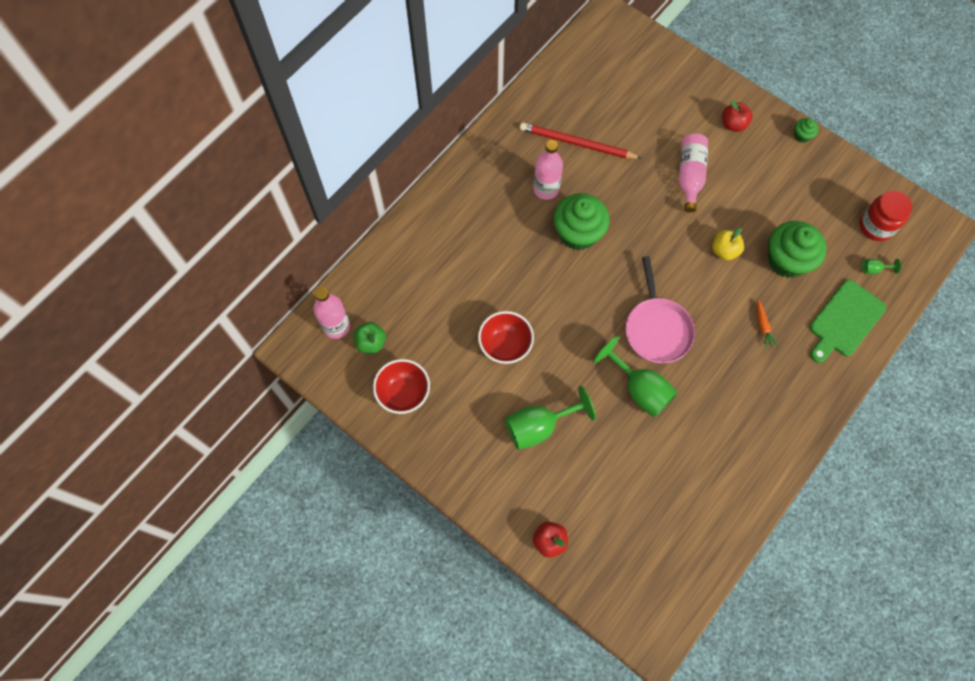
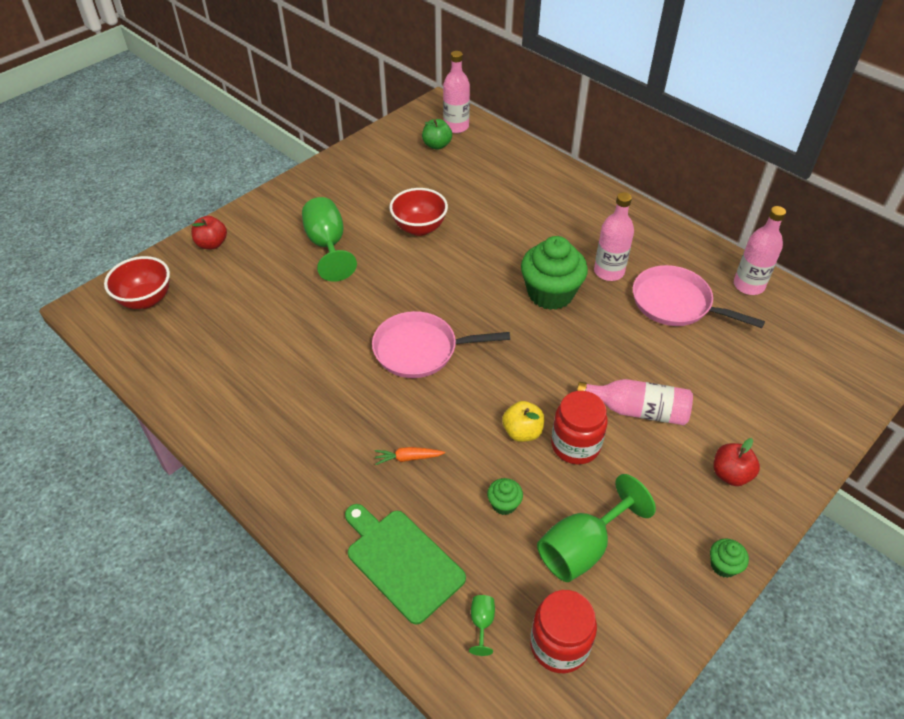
camera: 95 degrees right, 20 degrees down
(403, 394) = (382, 162): red bowl -> red bowl (146, 299)
(549, 92) = (748, 285): none -> pink bottle
(577, 143) = (675, 303): red pencil -> pink pan
(639, 389) = (350, 326): green goblet -> green goblet (582, 548)
(729, 216) = (575, 445): none -> red jar
(787, 260) = (504, 504): green cupcake -> green cupcake, size x0.44

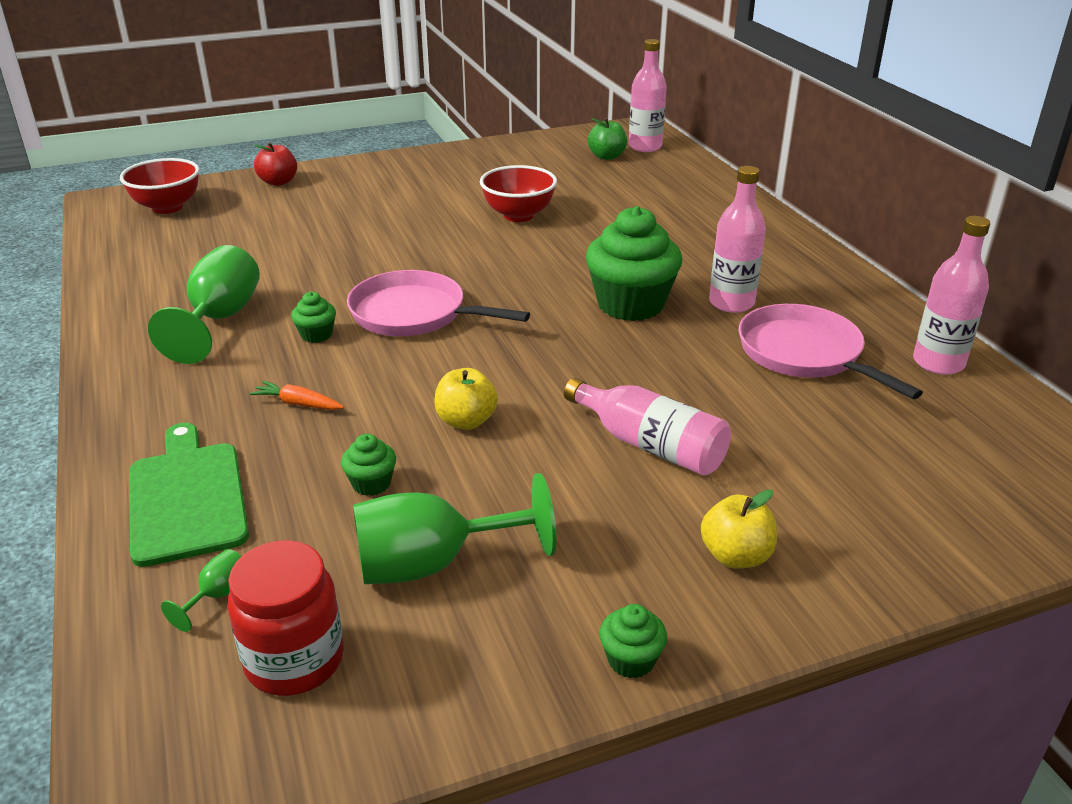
camera: 25 degrees right, 15 degrees down
(327, 245) = (398, 208): green goblet -> green goblet (220, 319)
(370, 392) = (316, 335): none -> green cupcake
(575, 445) = (526, 454): red jar -> none
(730, 474) = (736, 556): red apple -> yellow apple

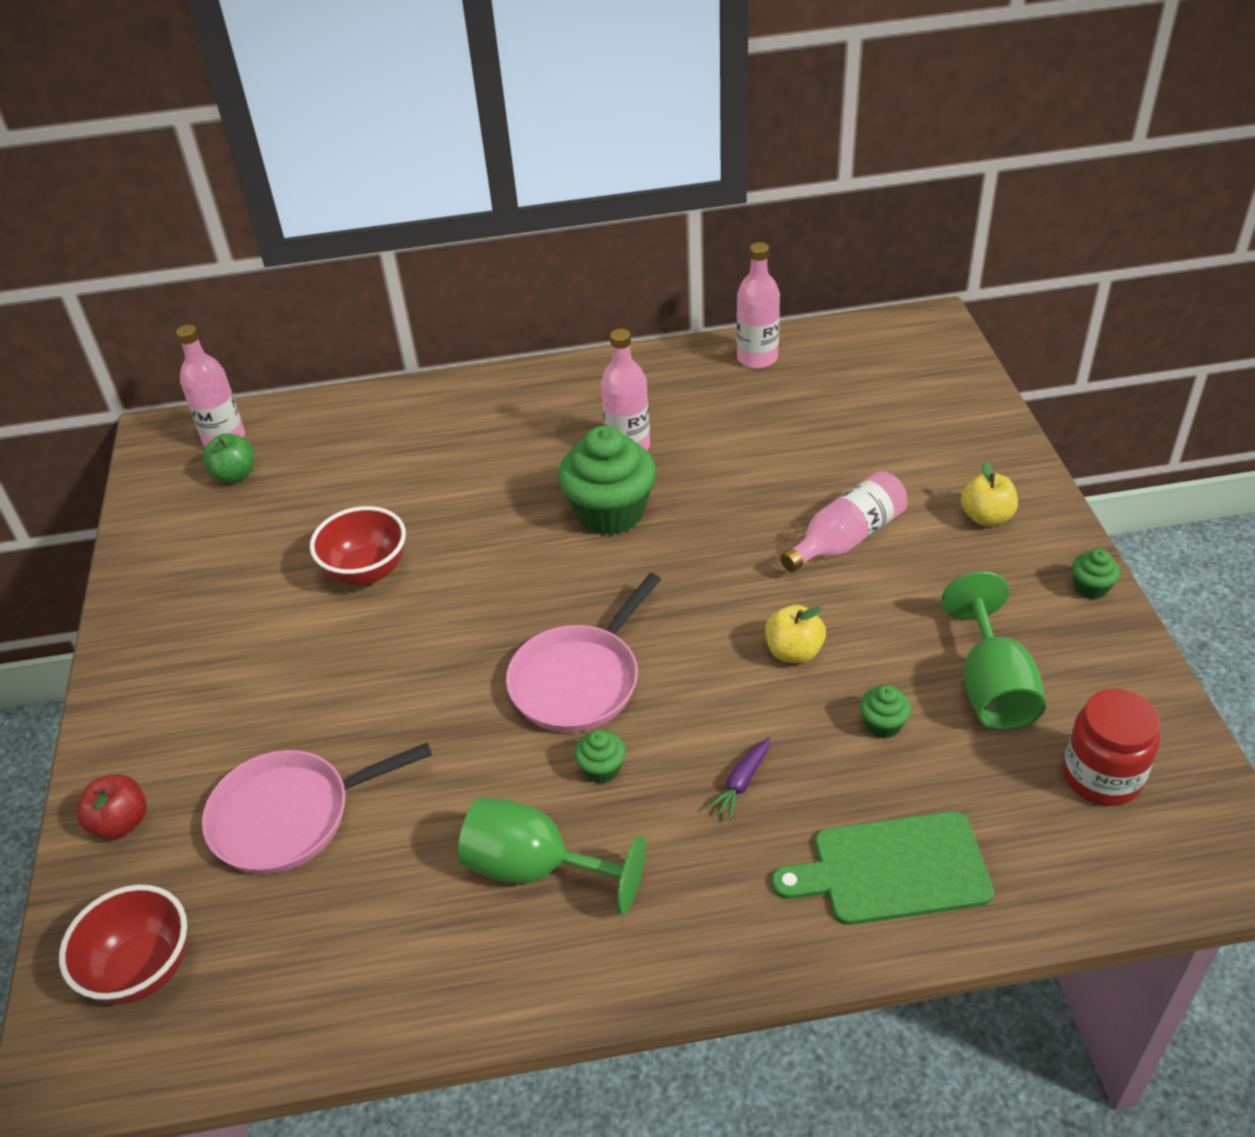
camera: 75 degrees left, 10 degrees up
(218, 595) = (1030, 833): green goblet -> none
(298, 404) = (741, 783): orange carrot -> purple carrot
(804, 354) = (727, 423): pink pan -> pink pan (290, 816)

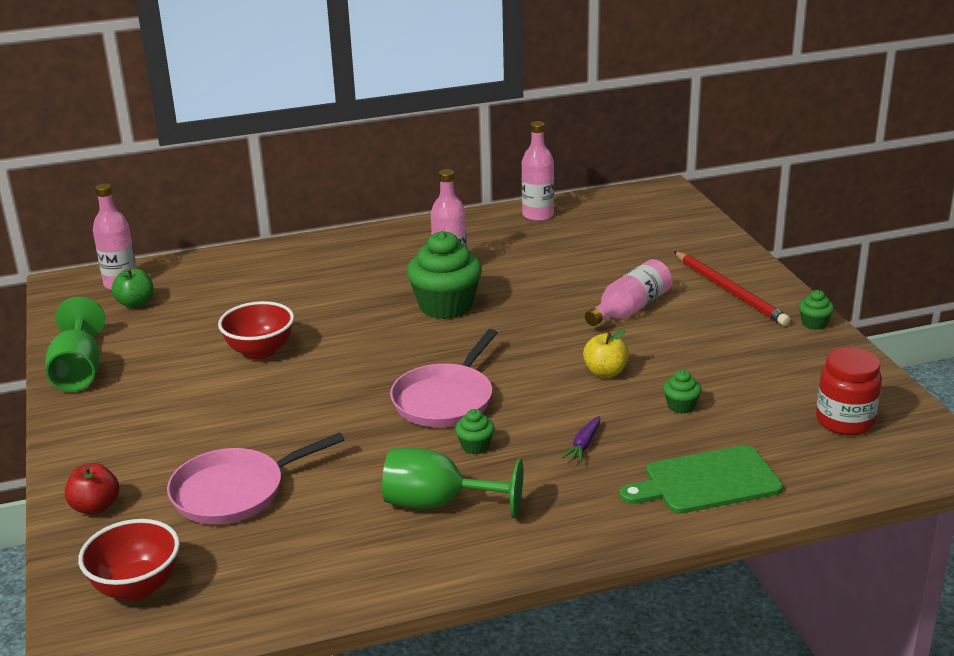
camera: 10 degrees left, 15 degrees down
(986, 517) = (730, 291): yellow apple -> red pencil
(992, 687) = (755, 380): green goblet -> green goblet (79, 371)

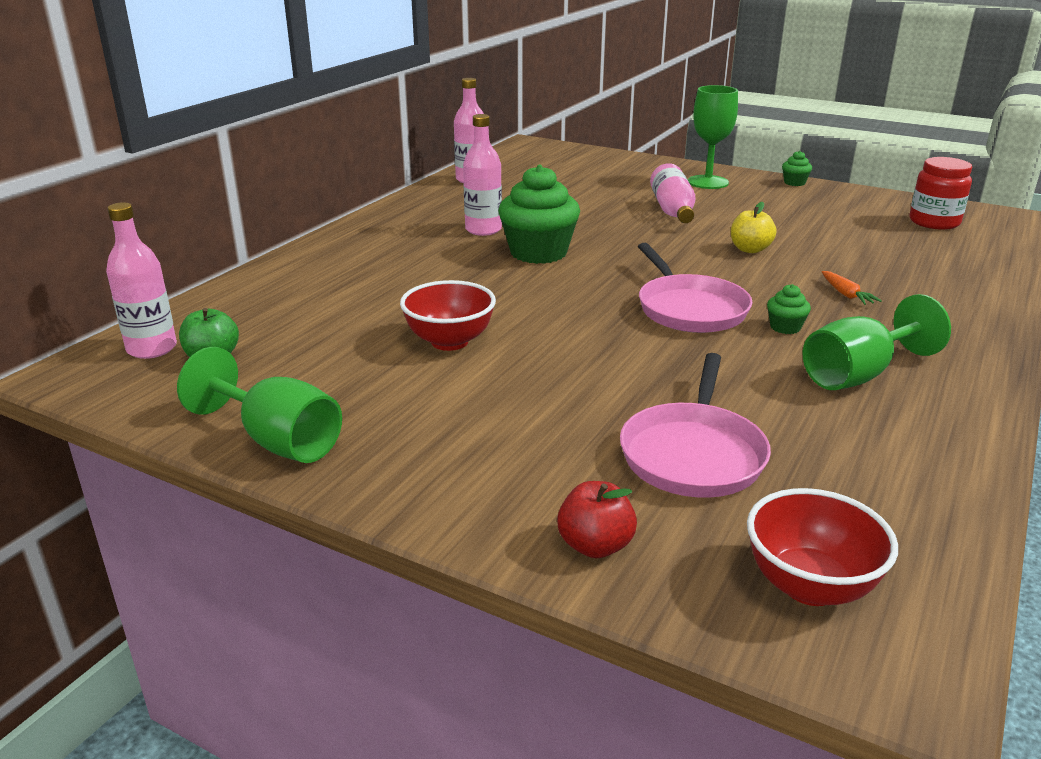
camera: 45 degrees left, 0 degrees up
(584, 445) = (846, 294): purple carrot -> orange carrot
(681, 406) = (840, 249): green cupcake -> none
(706, 481) = (958, 282): green cutting board -> none
(730, 291) = (708, 182): red pencil -> green goblet

